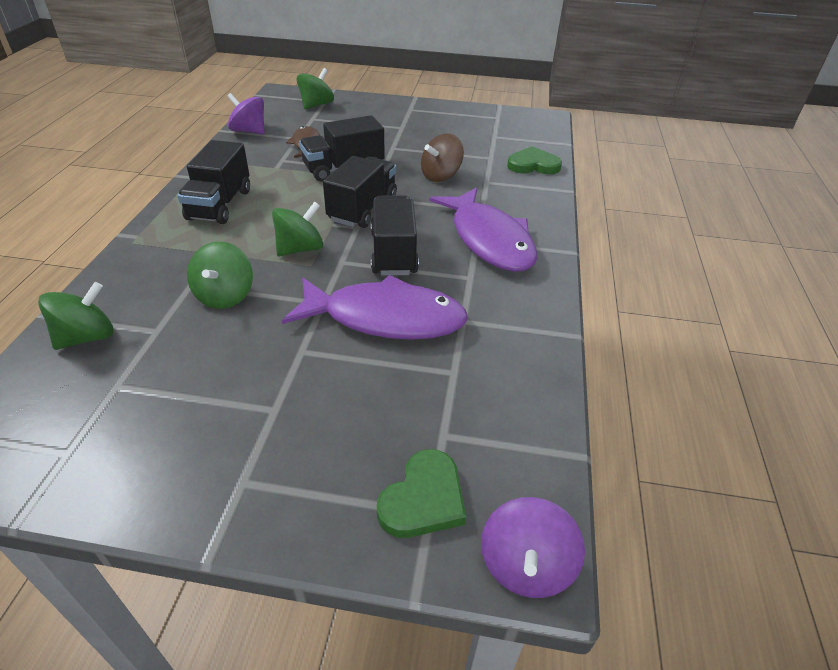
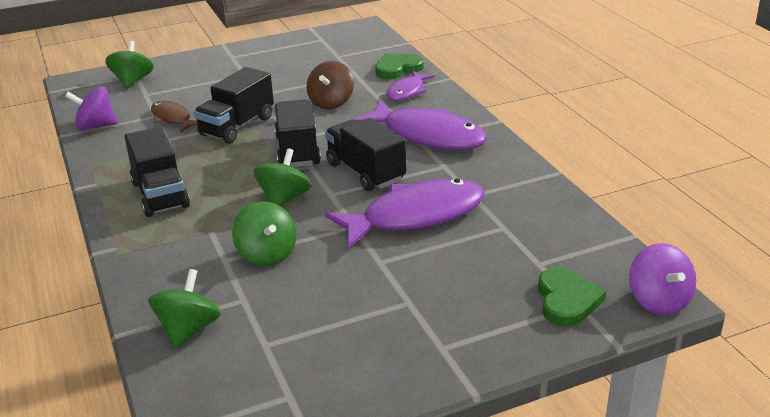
camera: 30 degrees left, 10 degrees down
(518, 189) = (407, 91): none -> purple fish

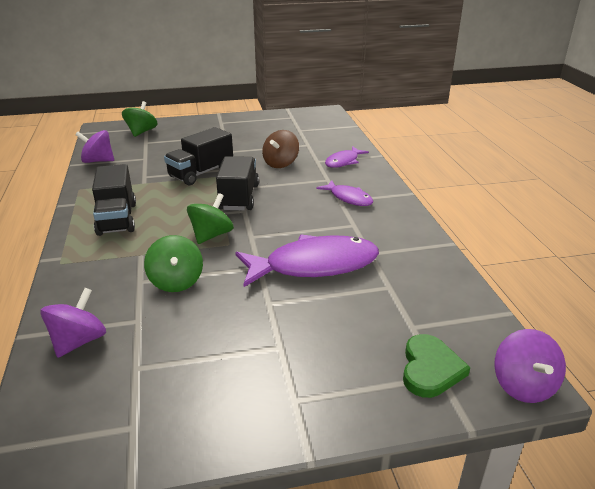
camera: 10 degrees right, 0 degrees up
(172, 118) = (156, 162): brown fish -> none
(188, 330) = (79, 341): green spinning top -> purple spinning top
(365, 172) = (286, 222): black truck -> none
(397, 69) = (342, 144): green heart -> none
(428, 136) = (349, 198): purple fish -> purple fish, size x0.53

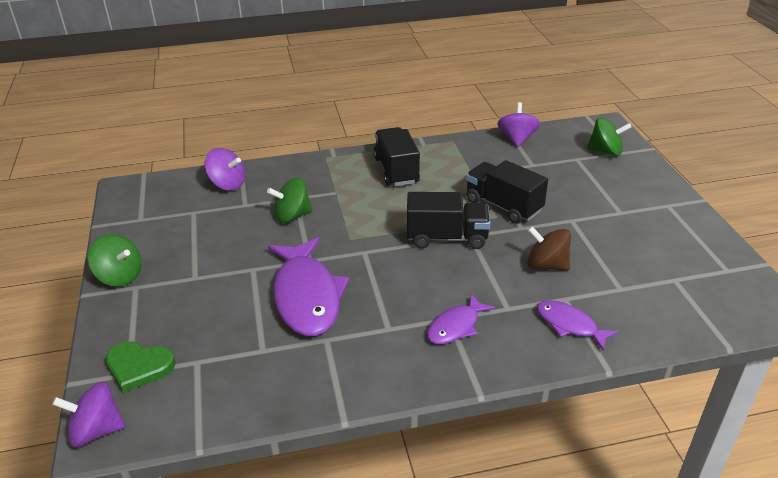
camera: 90 degrees right, 5 degrees up
(117, 219) = (396, 170): black truck -> black truck turned 90 degrees clockwise
(211, 235) = (366, 227): green spinning top -> green spinning top (120, 276)

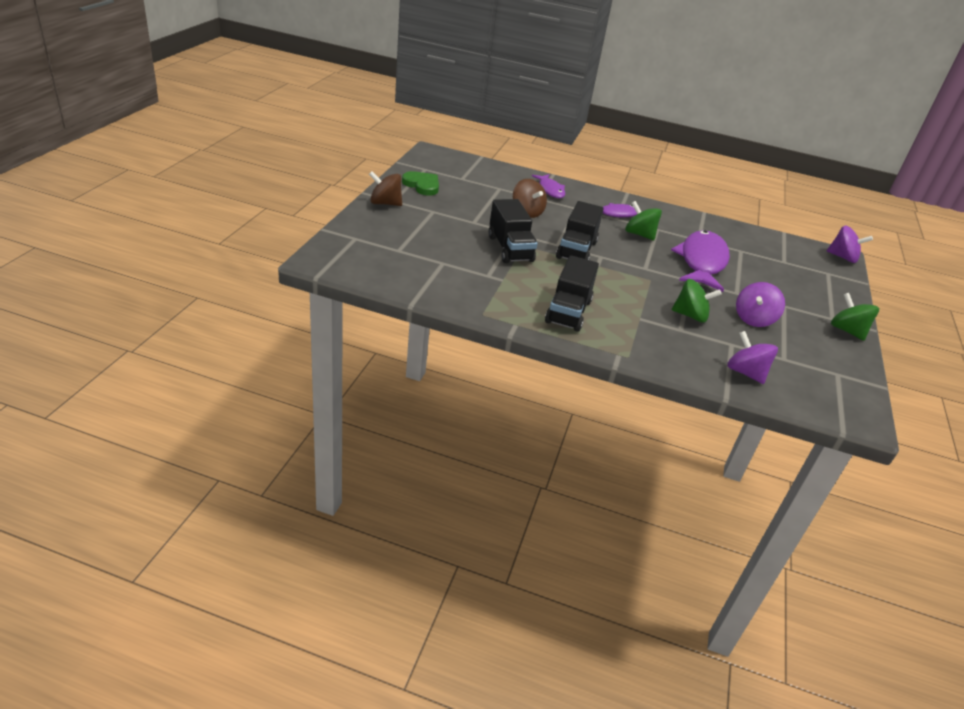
camera: 155 degrees left, 0 degrees up
(139, 367) = (822, 273): green heart -> green heart (422, 185)
(447, 238) = (576, 250): black truck -> black truck turned 105 degrees counterclockwise
(517, 139) = (420, 287): purple spinning top -> purple spinning top (754, 319)
(605, 151) = (365, 244): green spinning top -> green spinning top (639, 234)
(666, 197) = (385, 203): none -> brown spinning top

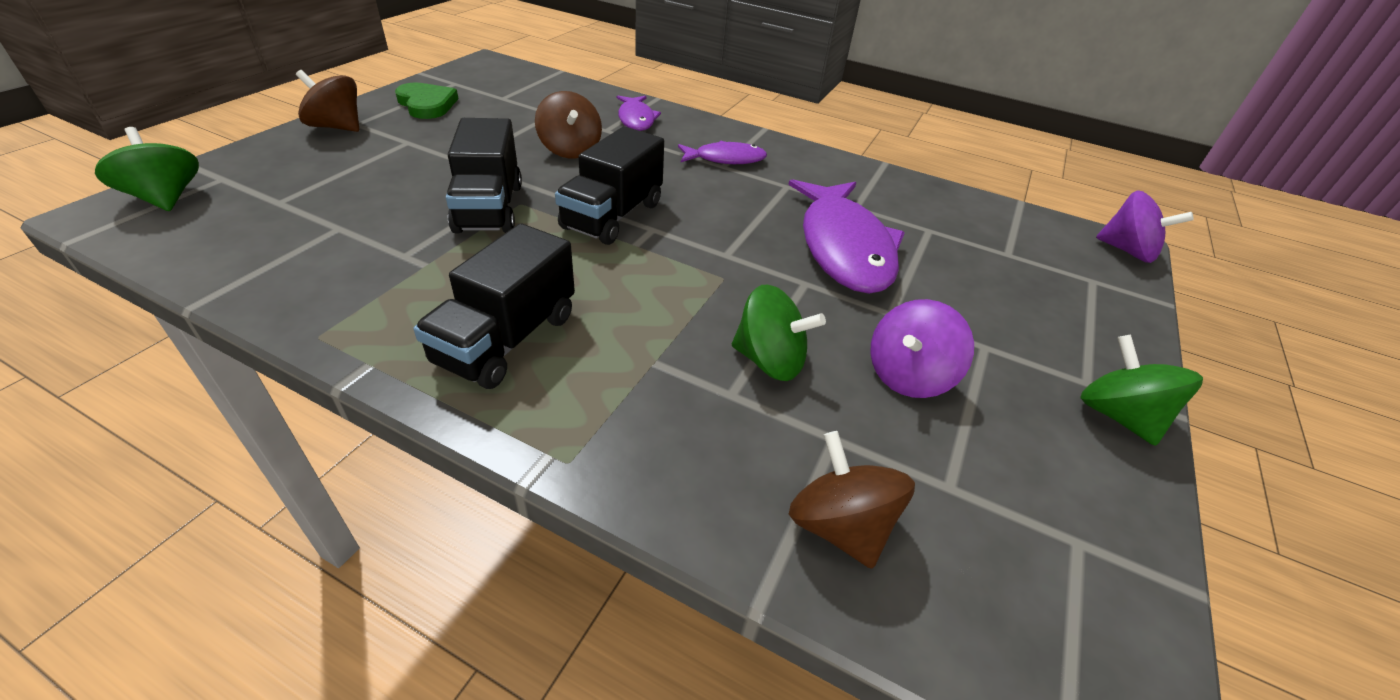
camera: 10 degrees right, 5 degrees up
(639, 234) = (749, 193): green spinning top -> green spinning top (166, 198)
(702, 262) = (844, 247): purple fish -> purple fish turned 150 degrees clockwise
(745, 372) = (839, 525): purple spinning top -> brown spinning top

